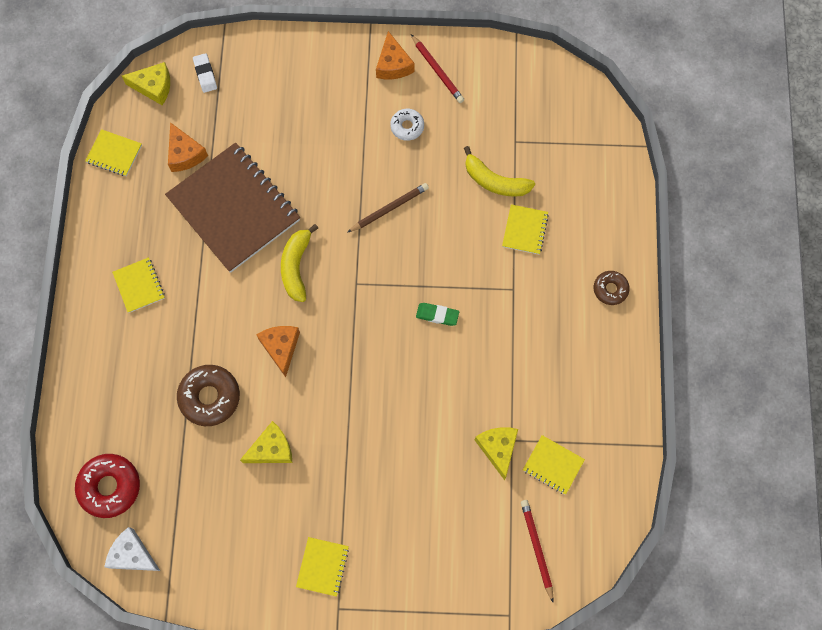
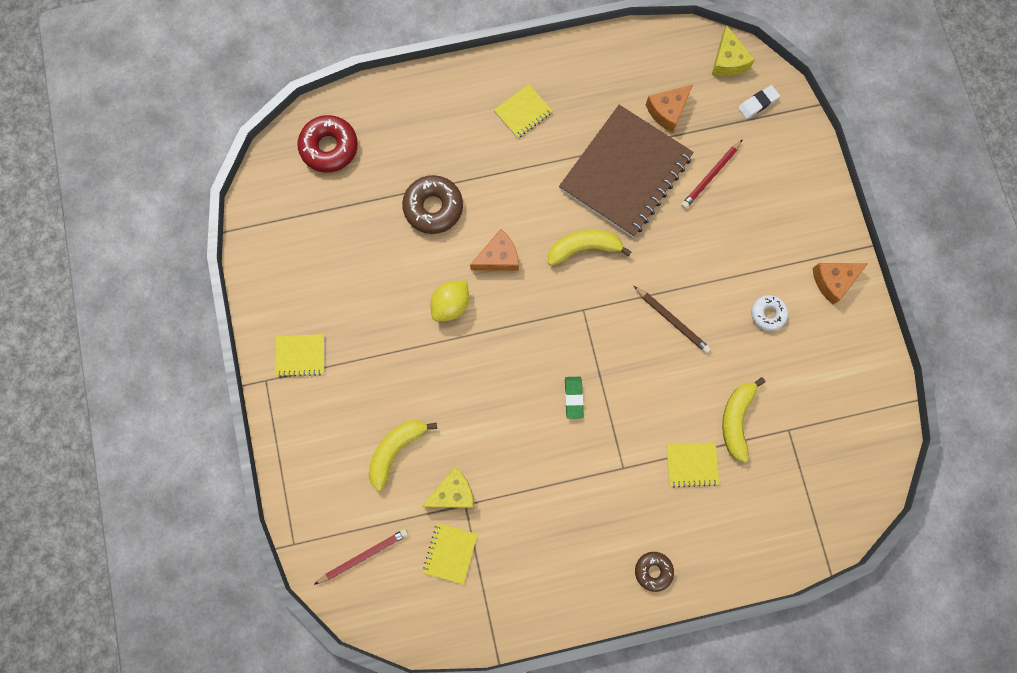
camera: 75 degrees right, 5 degrees up
(114, 154) = (647, 48): yellow notebook -> none
(132, 555) = (274, 186): white cheese -> none
(271, 449) = (398, 277): yellow cheese -> none
(315, 405) = (451, 305): none -> yellow lemon
(437, 71) = (842, 328): red pencil -> red pencil (710, 176)
(443, 493) = (396, 450): none -> yellow banana

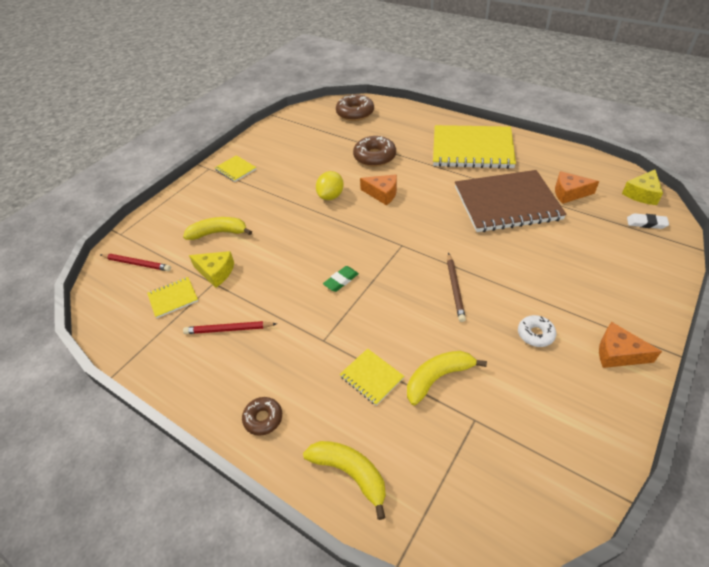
camera: 50 degrees right, 30 degrees down
(329, 147) = (355, 113): red donut -> brown donut
(451, 305) = (331, 196): yellow lemon -> yellow lemon turned 60 degrees counterclockwise
(523, 112) = (472, 149): yellow notebook -> yellow notebook, size x2.33
(584, 248) = (438, 219): yellow banana -> yellow banana (350, 473)
(710, 176) = (568, 237): red pencil -> red pencil (228, 329)

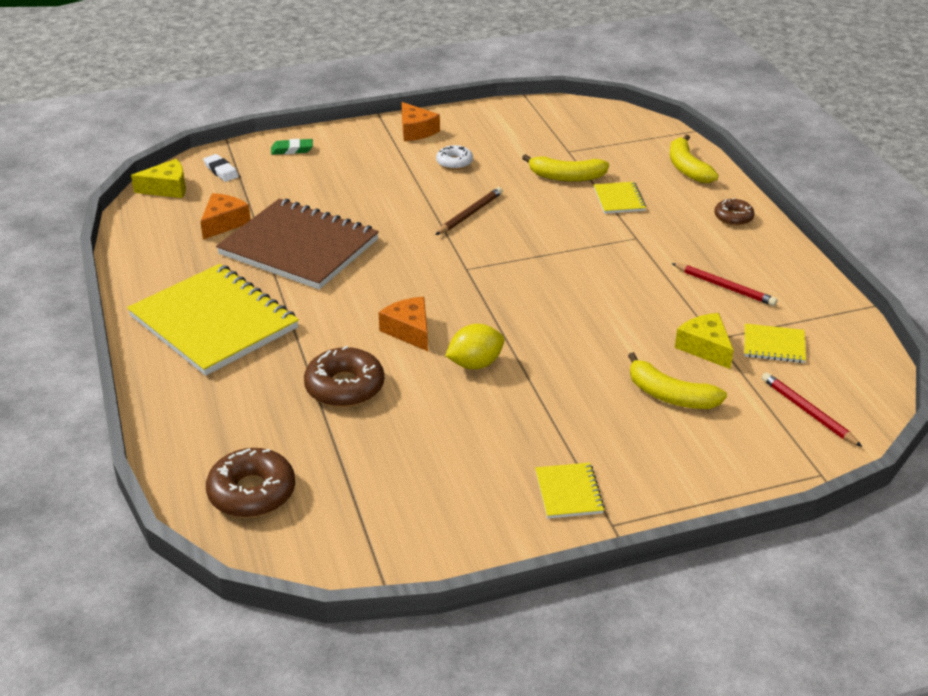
camera: 145 degrees left, 10 degrees down
(341, 280) = (569, 271): green eraser -> green eraser (292, 150)
(569, 193) = (224, 223): orange cheese -> orange cheese turned 105 degrees counterclockwise

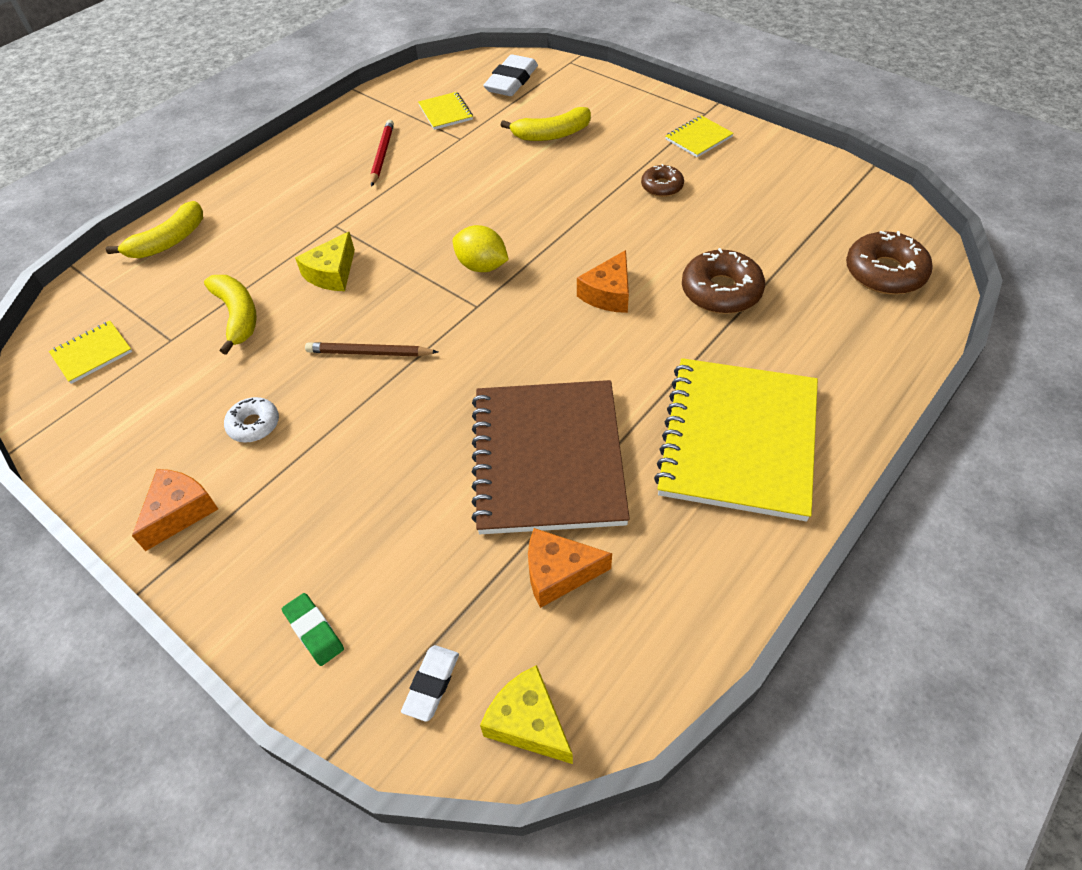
camera: 120 degrees left, 15 degrees up
(475, 364) = (613, 235): yellow lemon -> yellow lemon (482, 266)
(619, 199) = (266, 261): yellow notebook -> yellow notebook (92, 353)
(670, 395) = (551, 134): yellow banana -> yellow banana turned 75 degrees clockwise
(705, 348) = (477, 138): yellow cheese -> yellow cheese (332, 273)
(733, 217) = (257, 184): brown donut -> brown donut (662, 186)
(808, 411) = (511, 81): red pencil -> white eraser

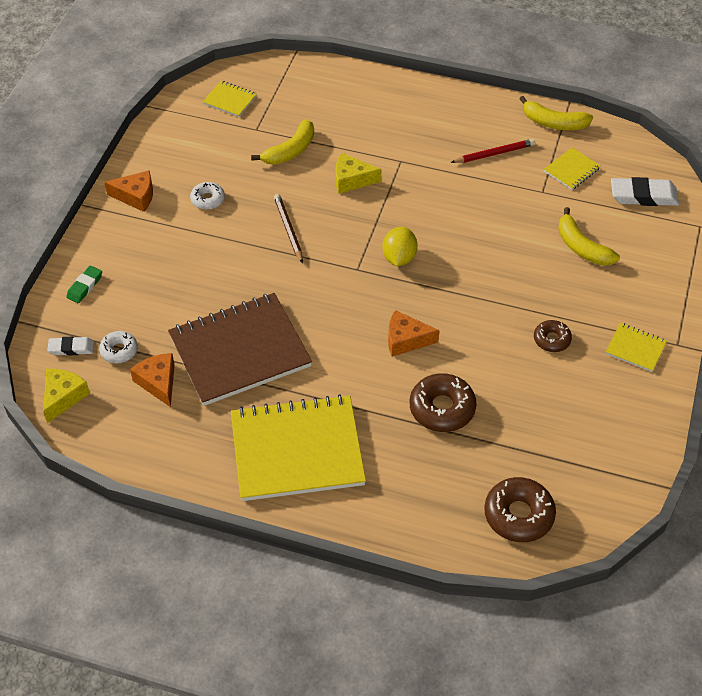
camera: 65 degrees right, 0 degrees up
(169, 241) = (341, 84): yellow banana -> yellow banana (554, 123)
(472, 612) = (119, 350): none -> white donut

